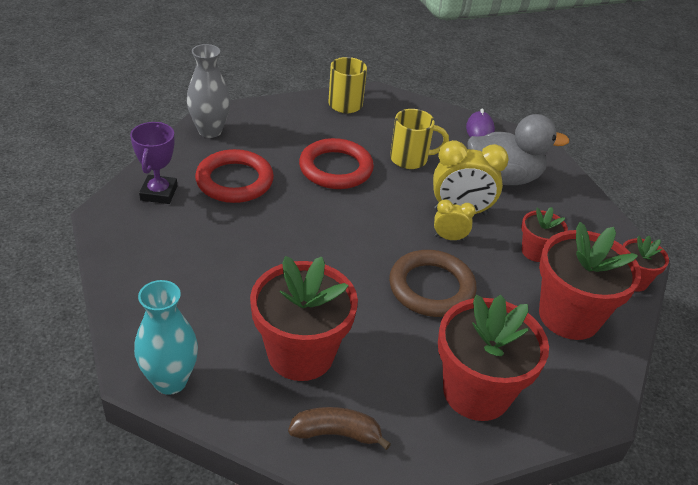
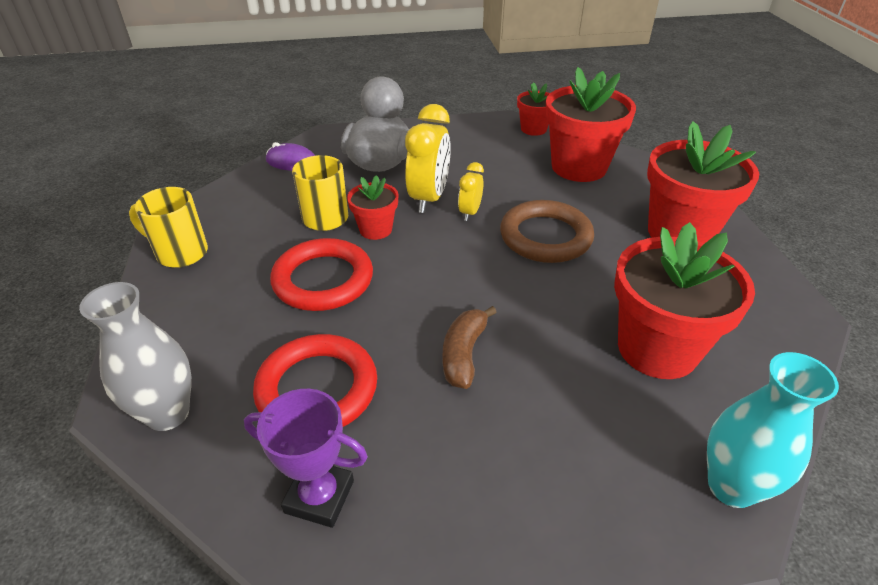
camera: 75 degrees left, 0 degrees up
(336, 433) = (761, 332): brown banana -> brown banana (464, 354)
(536, 252) = (495, 167): red flower pot -> red flower pot (375, 229)

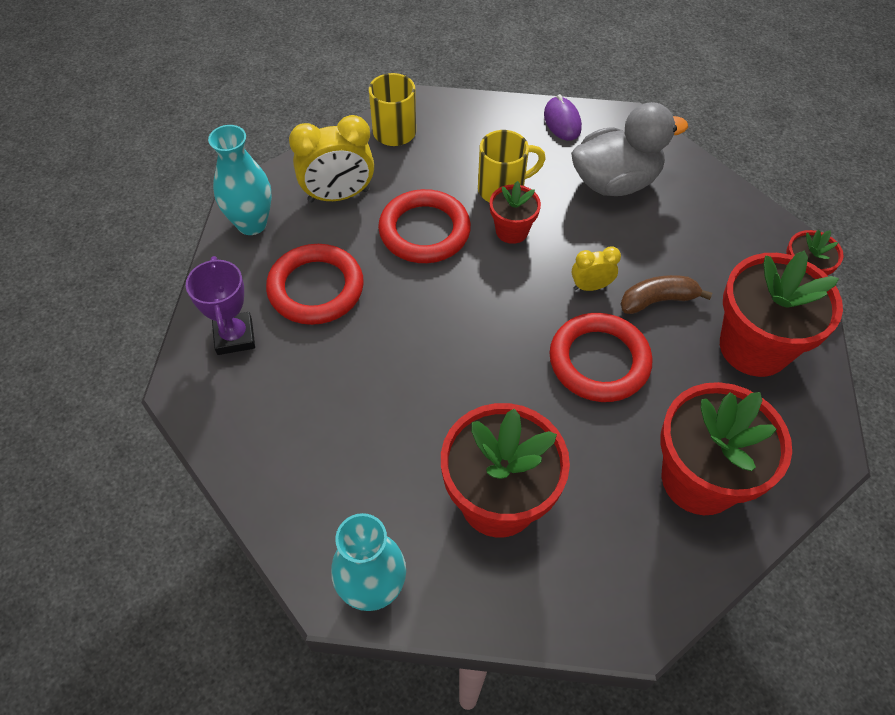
camera: 60 degrees right, 15 degrees up
(168, 413) = (252, 224): grey vase -> turquoise vase
(429, 198) = (587, 246): yellow clock -> yellow clock (338, 196)
(464, 354) = (403, 361): brown banana -> brown banana (657, 300)
(545, 237) = (599, 361): brown ring -> red ring

